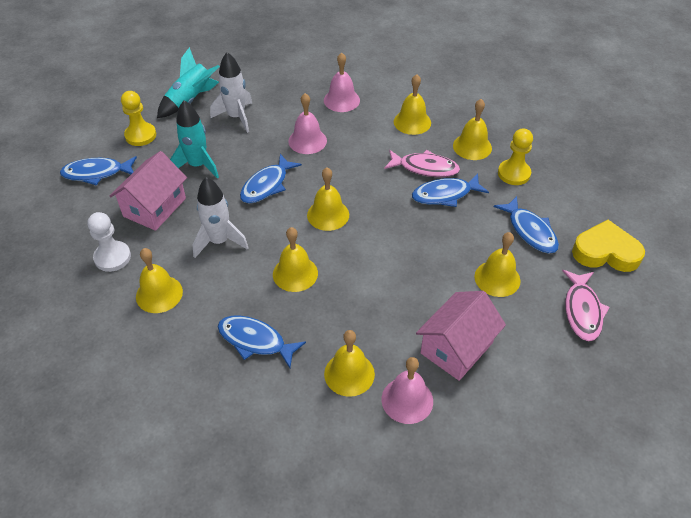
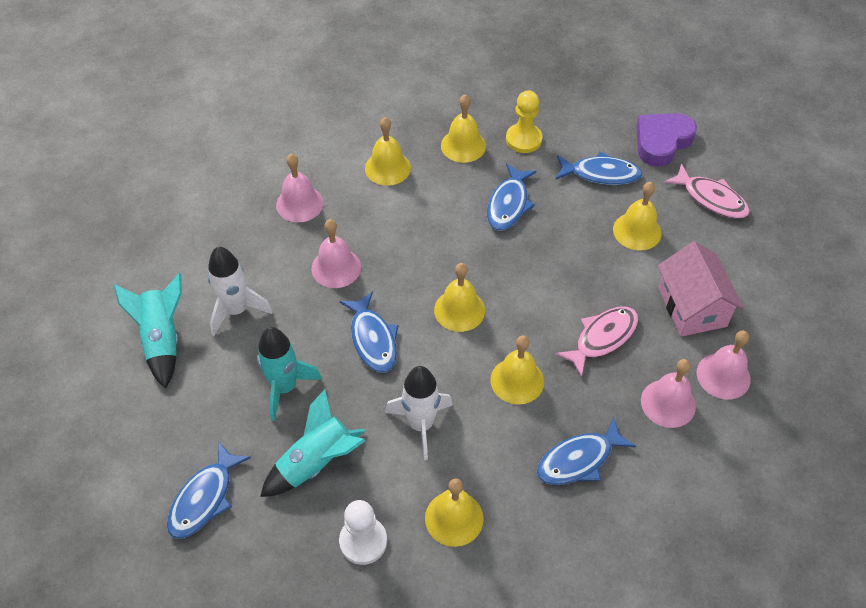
camera: 55 degrees left, 5 degrees up
(140, 135) = (178, 421): yellow pawn -> none
(154, 207) = (317, 462): pink house -> turquoise rocket
(349, 374) = (668, 403): yellow bell -> pink bell
(425, 168) = (461, 197): pink fish -> pink fish (602, 338)
(605, 252) = (661, 142): yellow heart -> purple heart

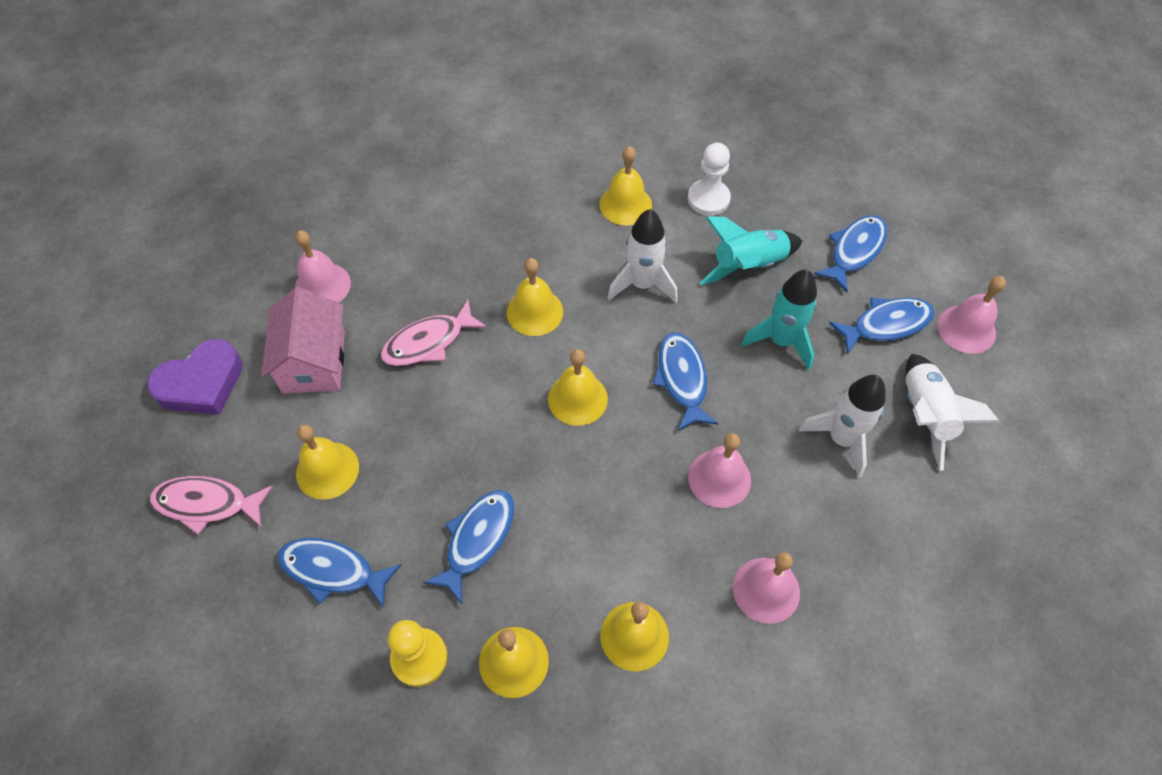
camera: 170 degrees left, 5 degrees up
(162, 339) = (925, 415): turquoise rocket -> white rocket
(579, 459) = (498, 233): blue fish -> blue fish (886, 324)
(661, 142) = (218, 616): purple heart -> purple heart (201, 383)
(668, 403) = (391, 268): pink bell -> pink bell (966, 329)
(711, 198) = (207, 504): pink fish -> pink fish turned 45 degrees counterclockwise

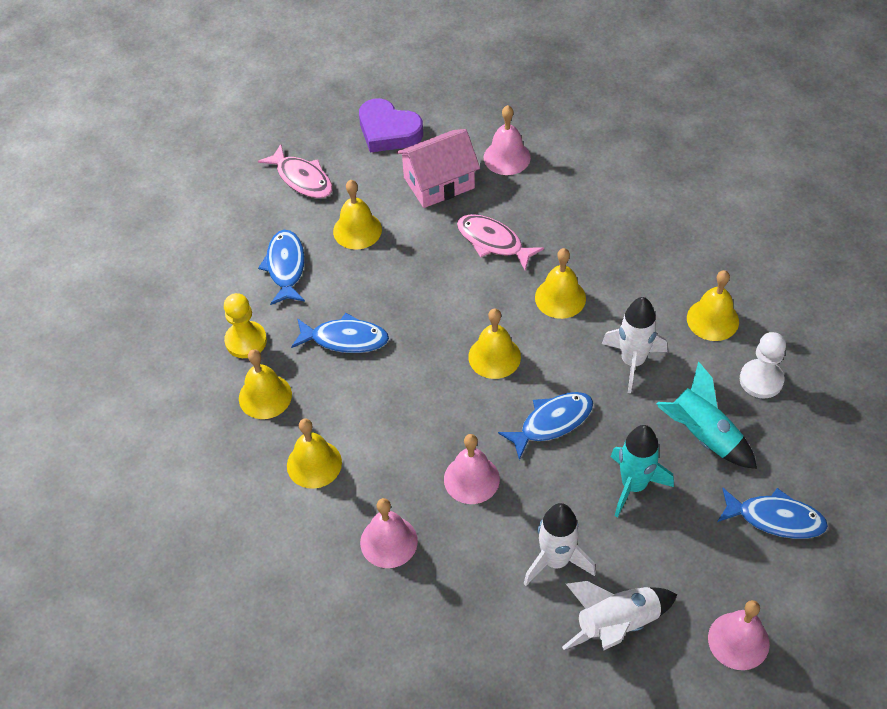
camera: 70 degrees right, 5 degrees down
(207, 504) = (302, 178): pink fish -> pink fish turned 150 degrees clockwise
(886, 324) = (702, 567): blue fish -> none

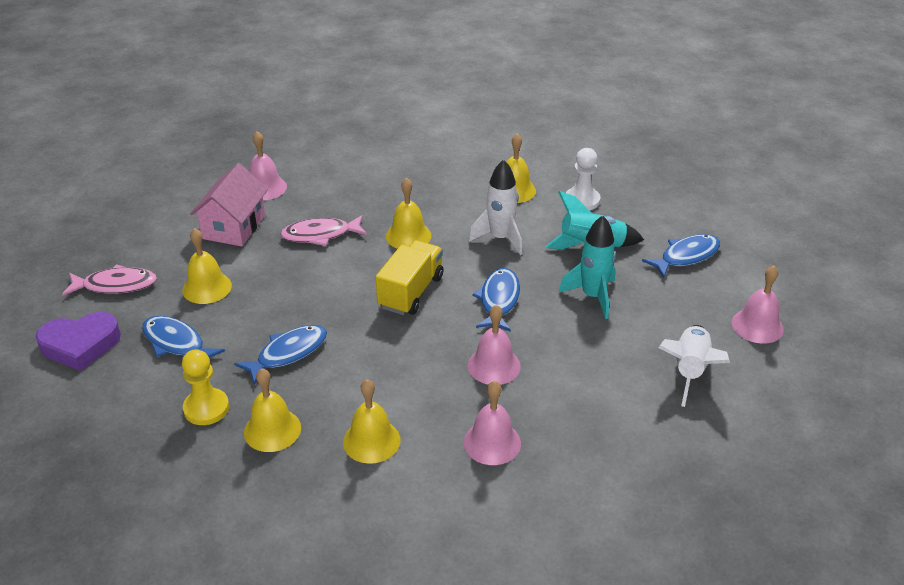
camera: 50 degrees left, 15 degrees down
(388, 131) = (152, 221): purple heart -> purple heart (80, 345)
(494, 356) = (411, 292): yellow bell -> yellow truck
(555, 561) = (608, 367): white rocket -> none

